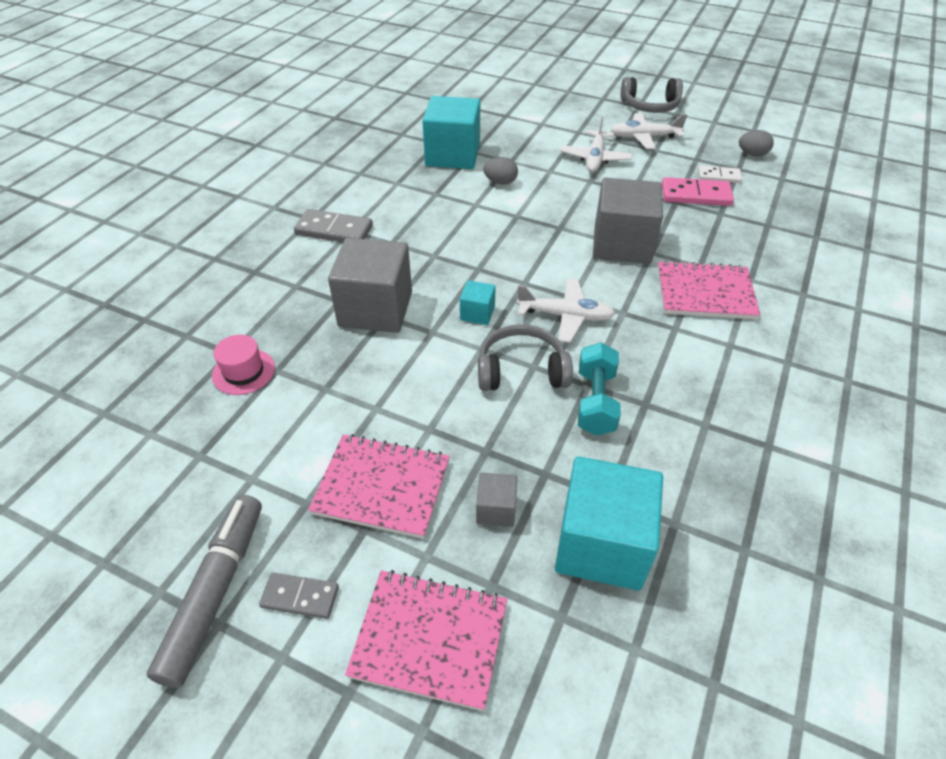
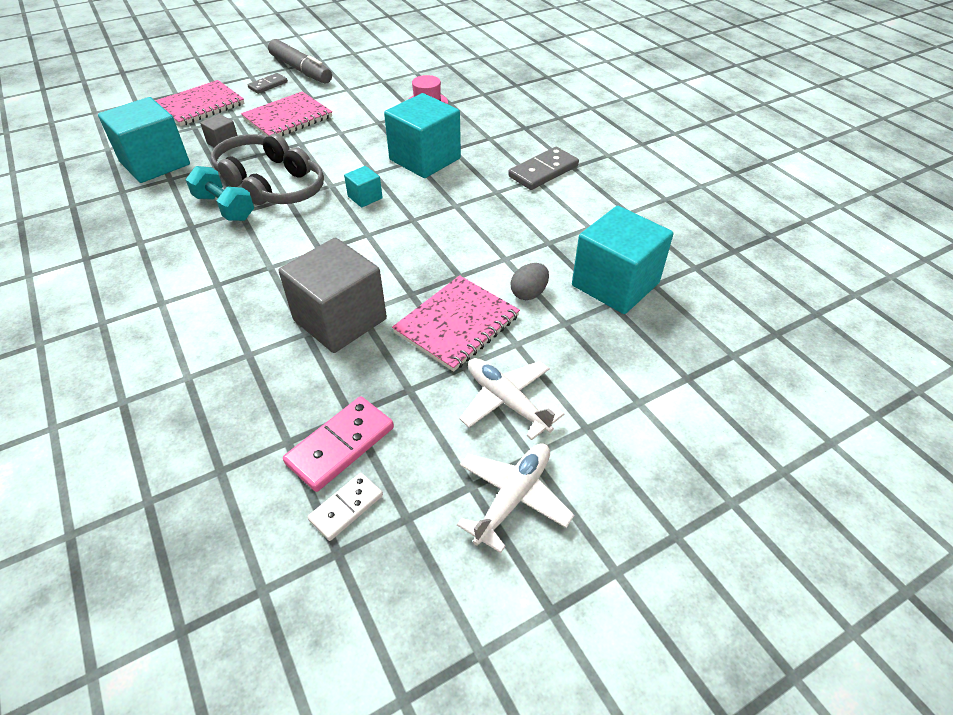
camera: 125 degrees right, 0 degrees up
(375, 309) = (425, 159): grey cube -> turquoise cube
(566, 316) = (306, 235): white plane -> none
(650, 106) = (604, 589): grey headphones -> grey headphones (250, 167)
(705, 293) = (219, 330): pink notebook -> pink notebook (457, 324)
(752, 154) = (347, 612): grey egg -> none

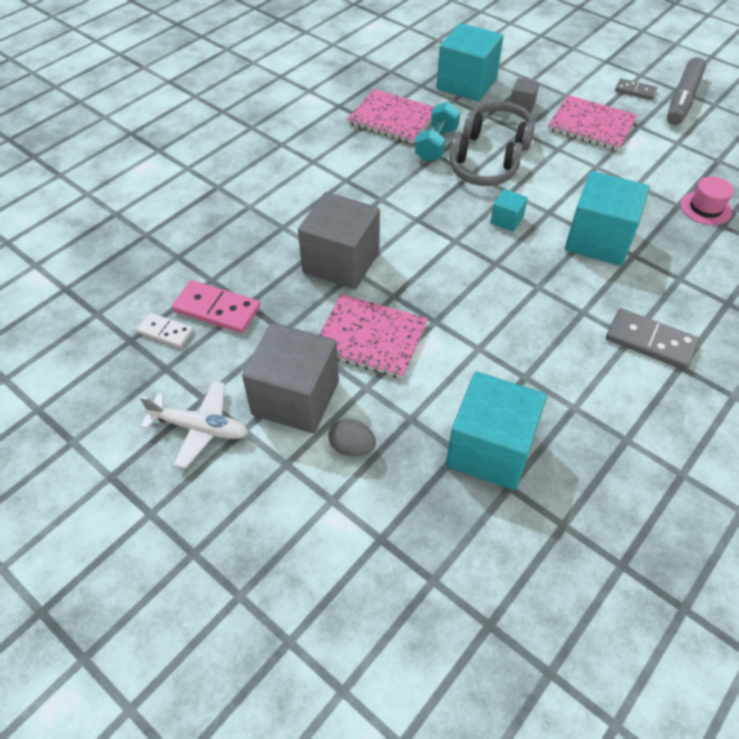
camera: 70 degrees right, 5 degrees up
(201, 105) = (566, 69): pink notebook -> pink notebook (392, 119)
(506, 401) = (295, 398): white plane -> grey cube
(529, 293) = (438, 380): grey egg -> grey egg (352, 447)

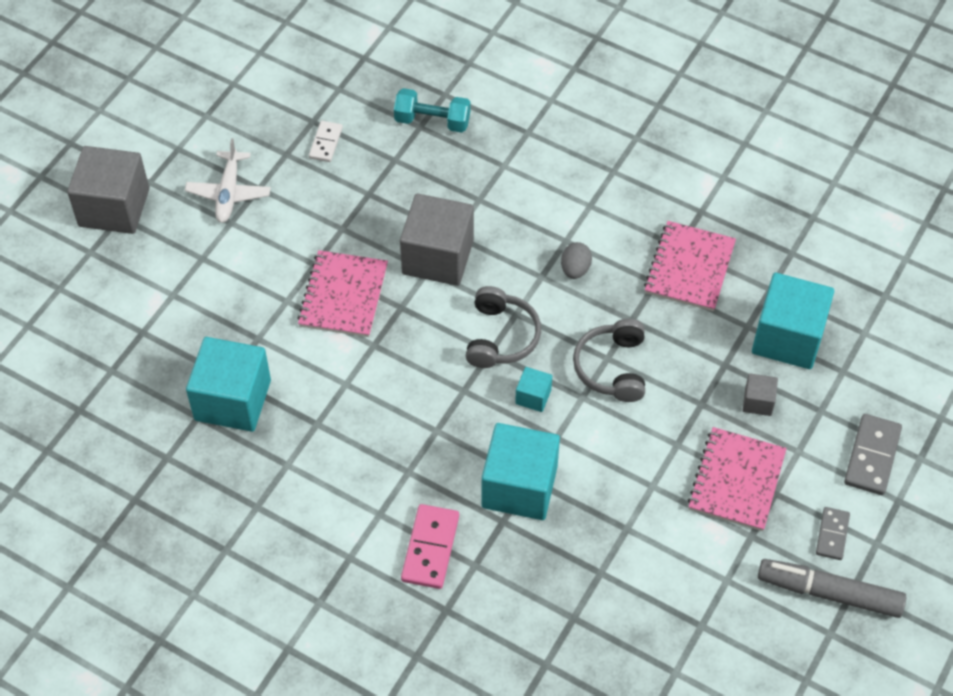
camera: 80 degrees right, 5 degrees up
(217, 309) = (358, 173): pink domino -> pink domino (430, 548)
(295, 398) = (268, 251): grey cube -> grey cube (114, 207)
(352, 447) = (223, 300): grey egg -> grey egg (575, 269)
(436, 144) = (651, 317): turquoise dumbbell -> turquoise dumbbell (432, 121)
(499, 135) = (688, 380): grey headphones -> grey headphones (501, 337)
(650, 341) = (378, 531): grey domino -> grey domino (872, 456)
(705, 208) = (601, 601): pink hat -> none

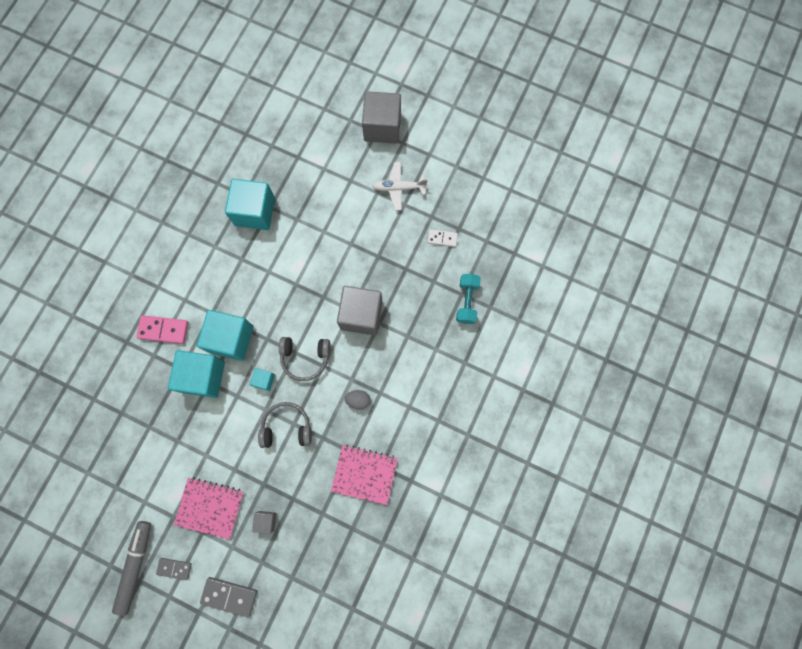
camera: 85 degrees right, 20 degrees up
(343, 296) = (329, 263): pink notebook -> none
(788, 337) = (315, 540): turquoise cube -> turquoise cube (231, 339)

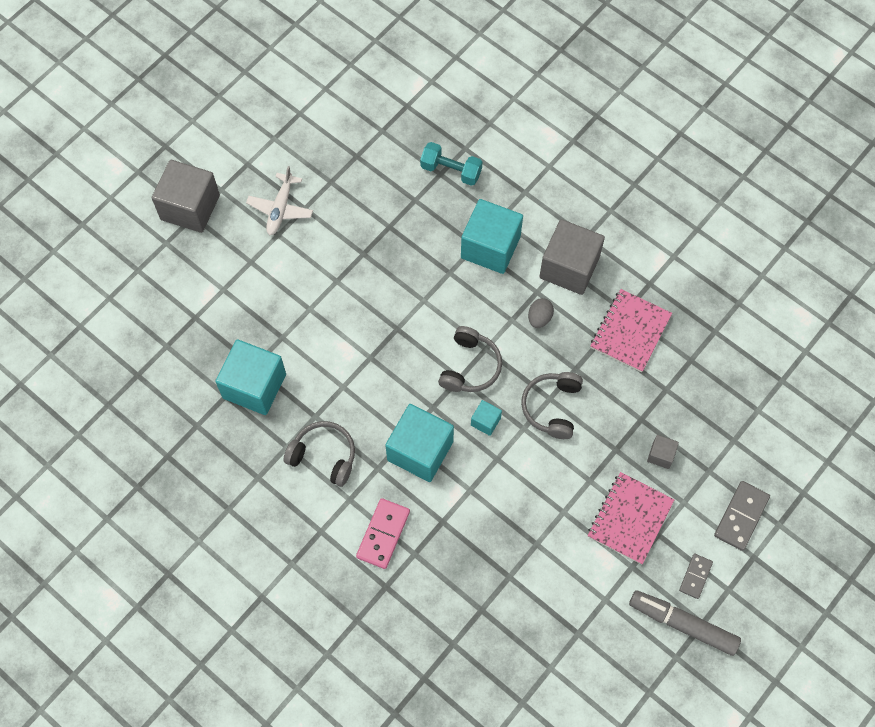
camera: 75 degrees left, 10 degrees down
(203, 376) = (460, 495): turquoise cube -> turquoise cube (490, 247)
(213, 273) = (324, 456): none -> grey headphones
(361, 315) = (433, 290): grey cube -> grey cube (569, 267)
(442, 238) = (363, 177): white domino -> none

